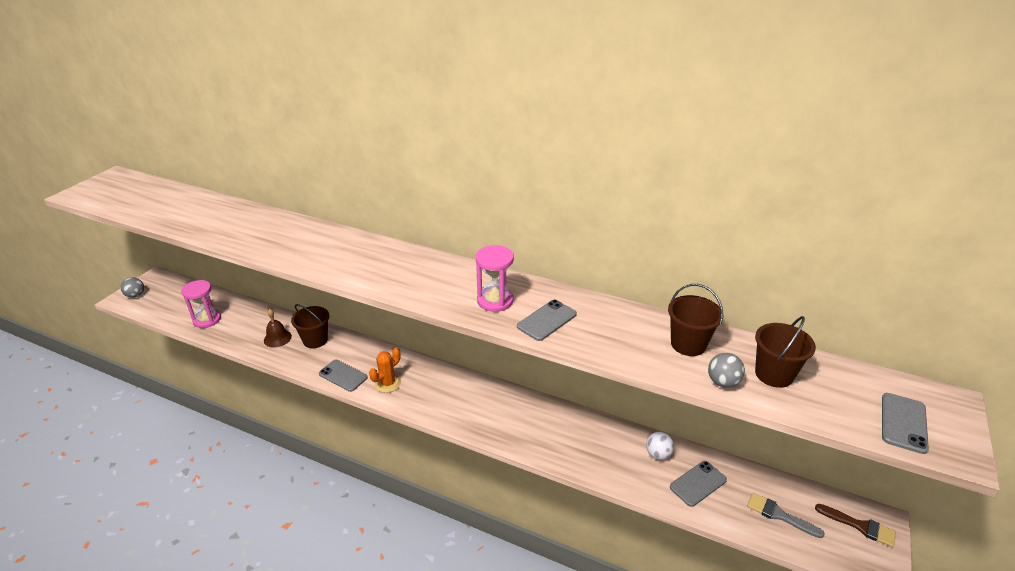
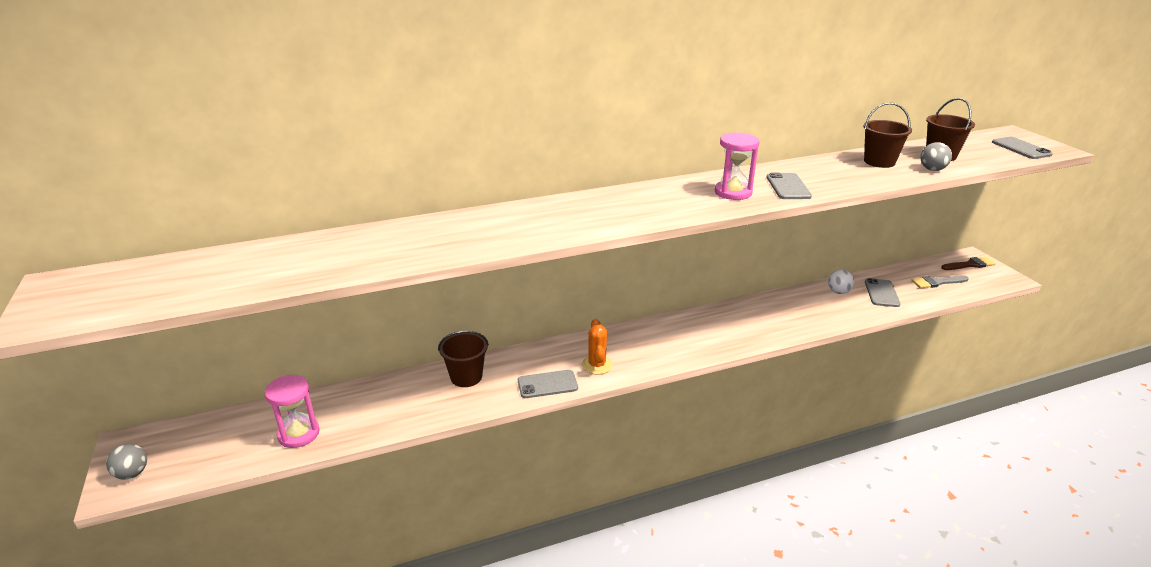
camera: 45 degrees left, 5 degrees down
(277, 338) = (422, 399): brown bell -> none

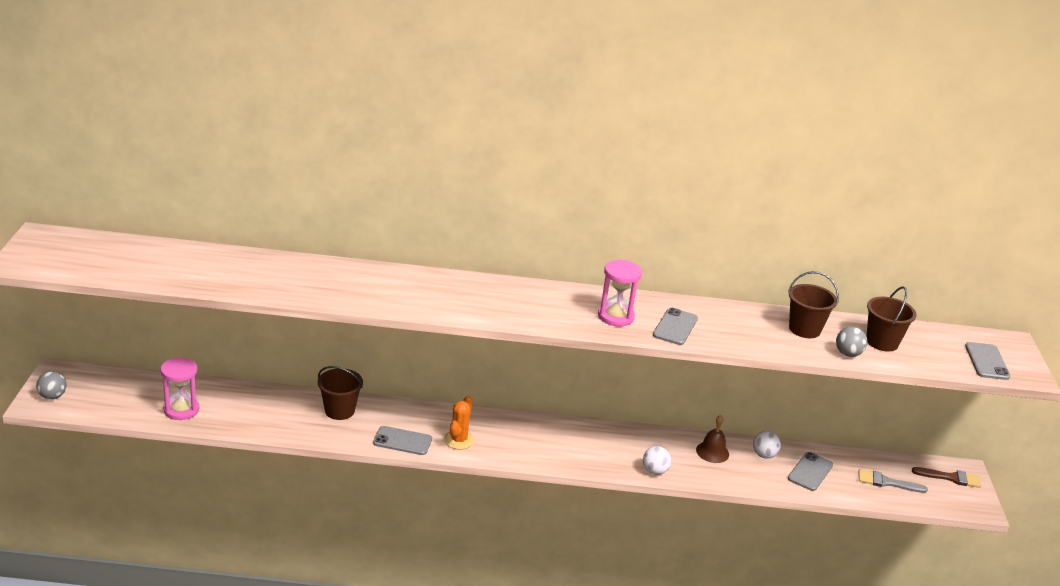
camera: 20 degrees right, 0 degrees up
(776, 333) = (654, 471): none -> white ball
(801, 302) = (712, 452): none -> brown bell

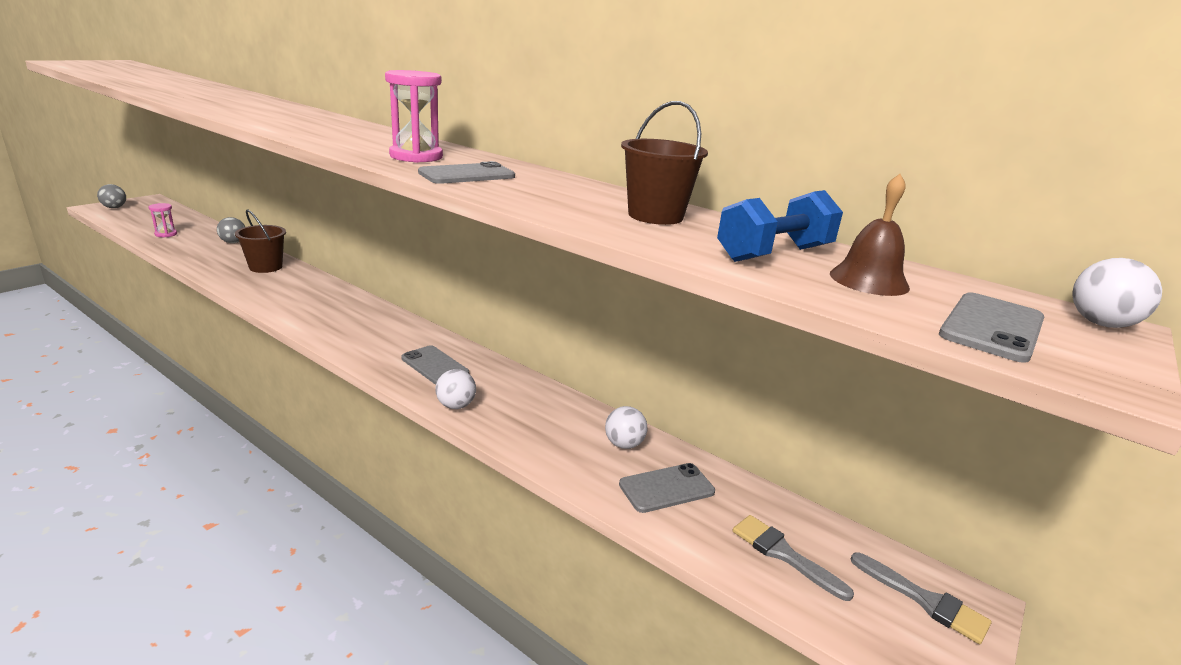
camera: 35 degrees right, 5 degrees down
(181, 410) = (166, 234): pink hourglass -> pink hourglass, size x0.61
(402, 441) = (267, 298): grey phone -> grey phone (435, 366)
(459, 440) = (314, 313): orange cactus -> none
(712, 452) = (558, 416): brown bell -> brown bell (869, 280)
(848, 354) = (680, 246): grey ball -> grey ball (233, 242)
(882, 342) = (774, 254): brown bucket -> blue dumbbell
(950, 478) = (925, 600): brown brush -> grey brush
(1011, 341) = (1100, 324): none -> white ball

